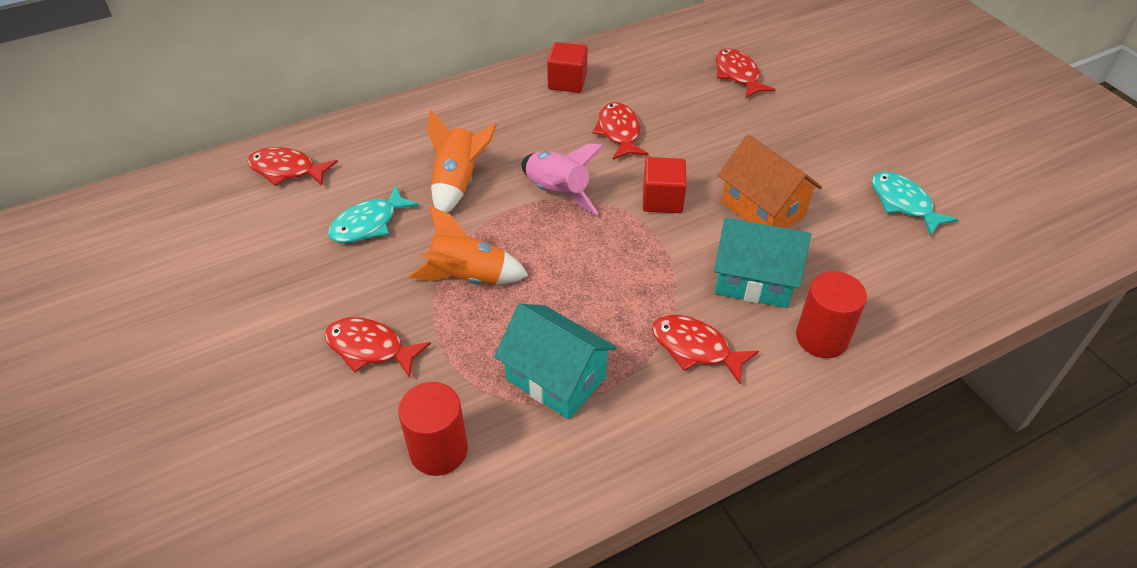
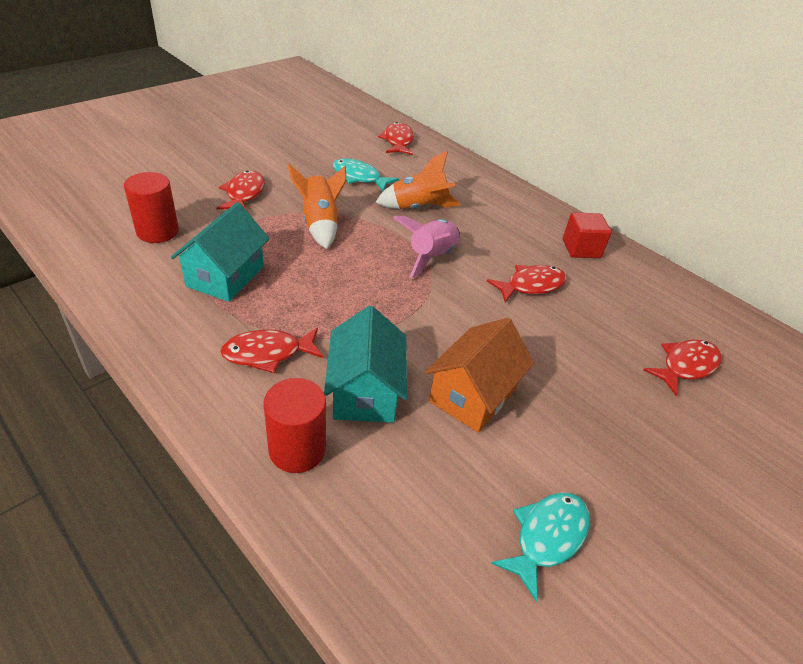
camera: 70 degrees right, 5 degrees down
(662, 200) = (452, 320): red cube -> none
(695, 348) = (268, 353): red fish -> red fish turned 120 degrees counterclockwise

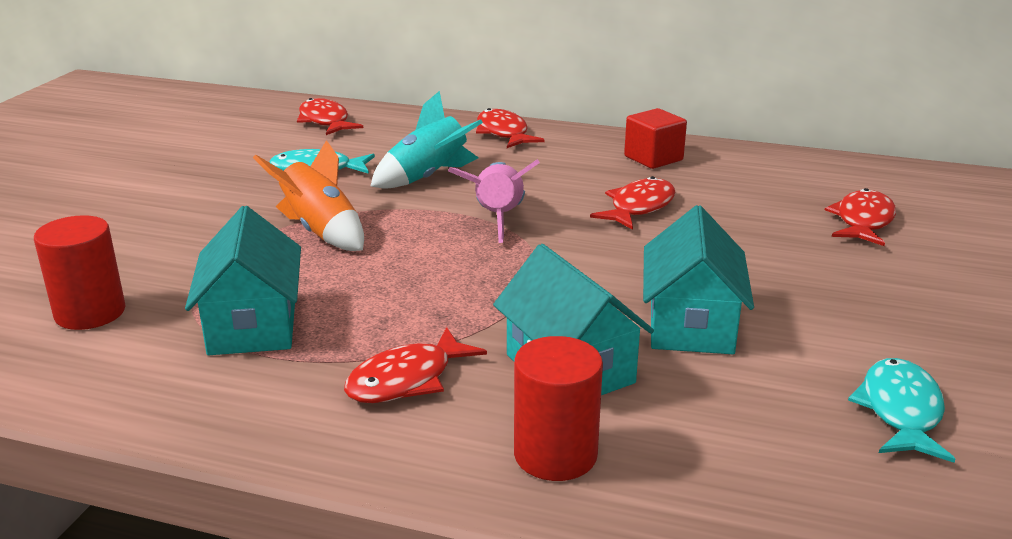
camera: 25 degrees left, 15 degrees down
(244, 194) = (174, 233): red fish -> red fish (503, 133)
(418, 208) = (428, 177): orange rocket -> turquoise rocket
(472, 395) = (690, 325): orange house -> turquoise house

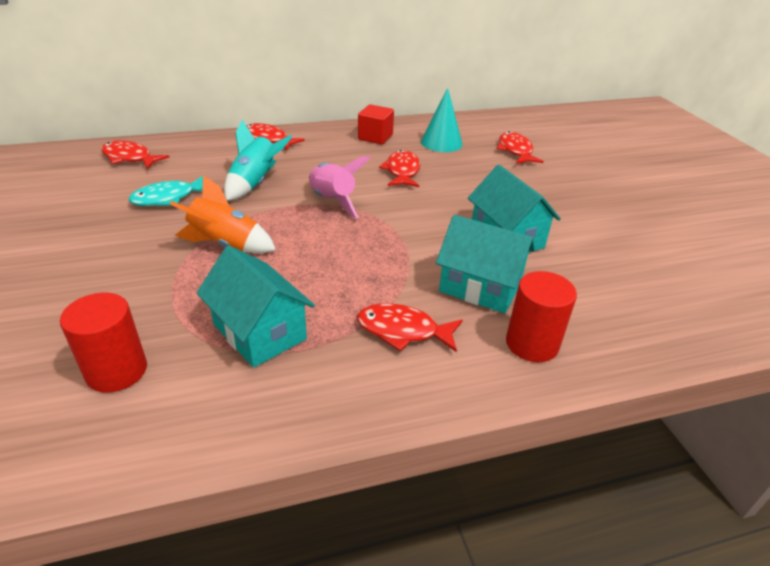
camera: 35 degrees left, 10 degrees up
(407, 380) = (403, 331): red fish -> red fish turned 90 degrees clockwise
(748, 185) = (441, 142): none -> turquoise cone
(900, 411) = (640, 253): turquoise fish -> none

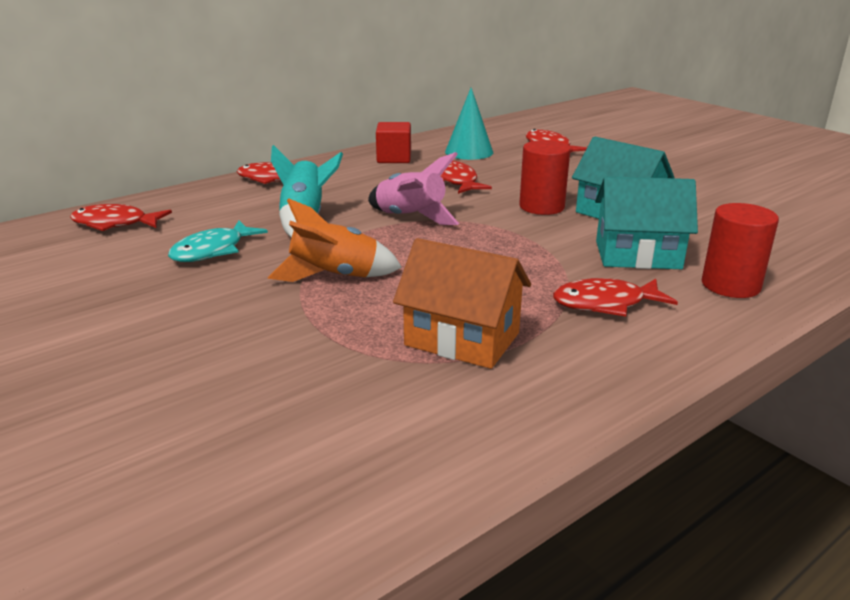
camera: 20 degrees left, 10 degrees down
(116, 371) = (339, 411): red cylinder -> red cylinder (541, 207)
(260, 332) = (462, 339): turquoise house -> orange house

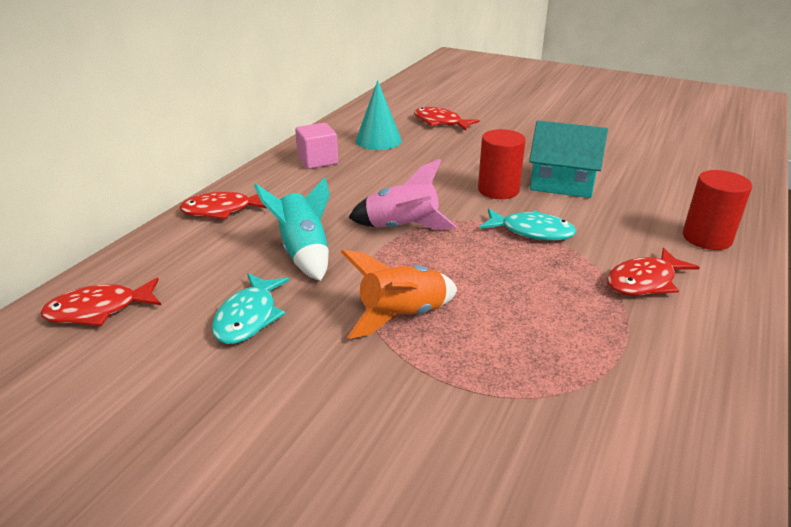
camera: 25 degrees left, 5 degrees up
(394, 158) = (318, 161): red cube -> pink cube
(456, 181) = (400, 176): red fish -> none
(462, 339) = (579, 354): orange house -> none
(534, 243) = (531, 231): none -> turquoise fish
(637, 255) = (617, 224): turquoise house -> none

